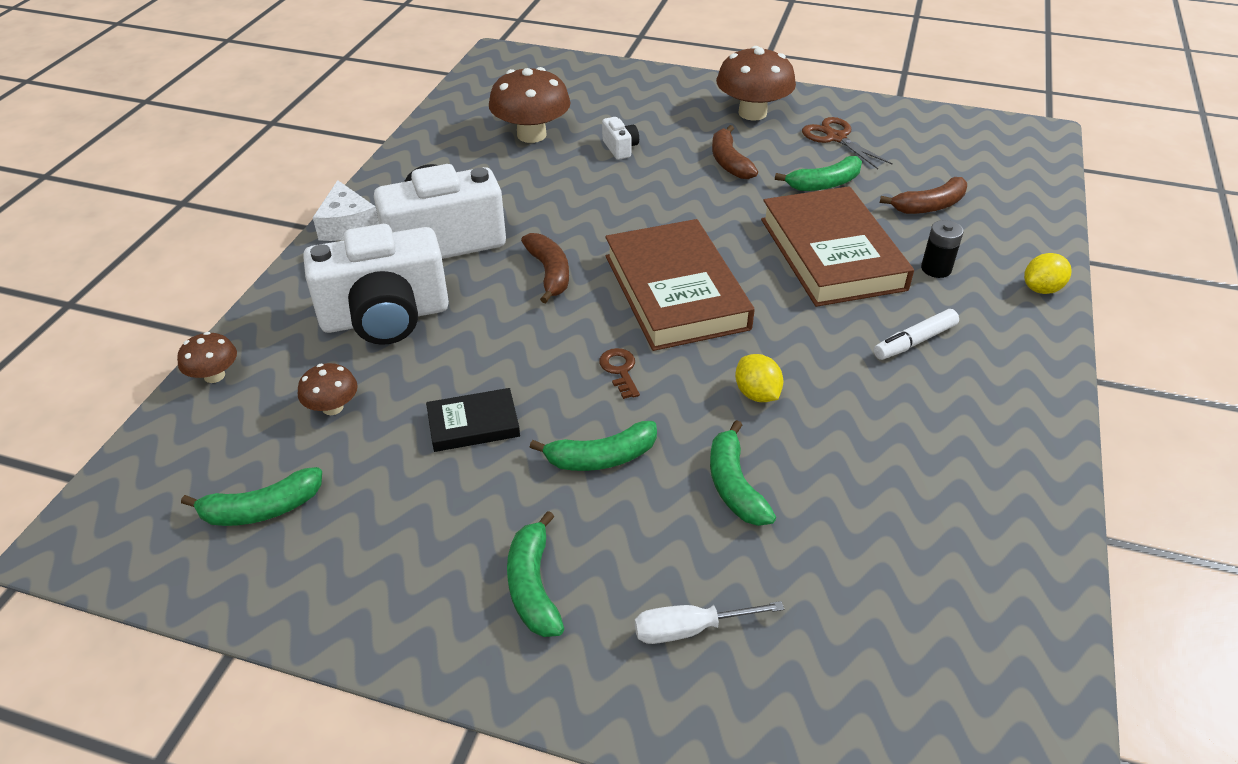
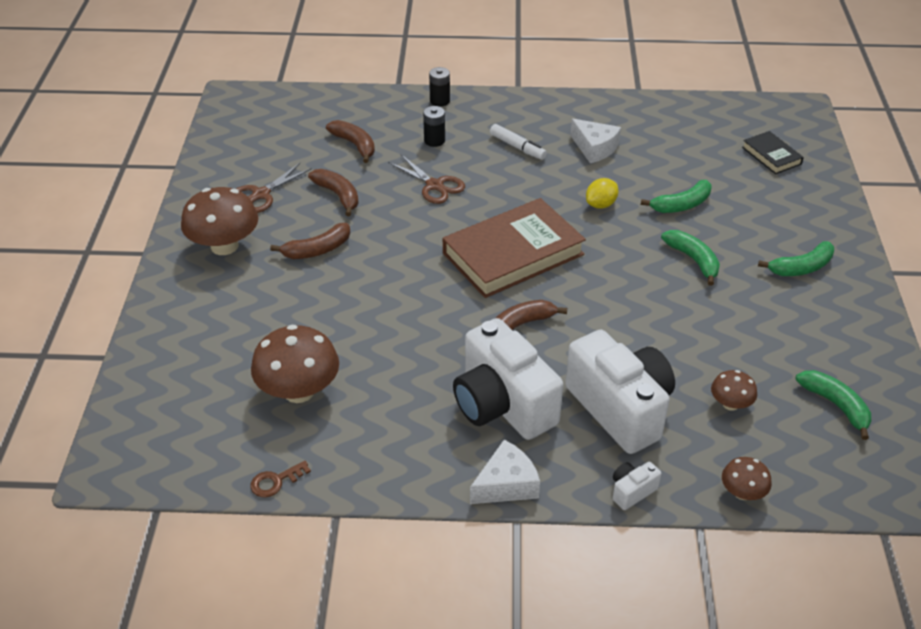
camera: 105 degrees left, 0 degrees up
(473, 424) = (701, 324): black book -> black book (771, 156)
(620, 148) = (310, 321): white camera -> white camera (632, 491)
(620, 370) = (611, 266): brown key -> brown key (275, 481)
(690, 629) = (785, 208): white screwdriver -> none
(824, 184) = (338, 195): green banana -> brown banana
(831, 254) = (434, 185): brown book -> brown scissors
(905, 423) = (594, 148): none -> white cheese
(1041, 289) = (439, 101): yellow lemon -> black battery

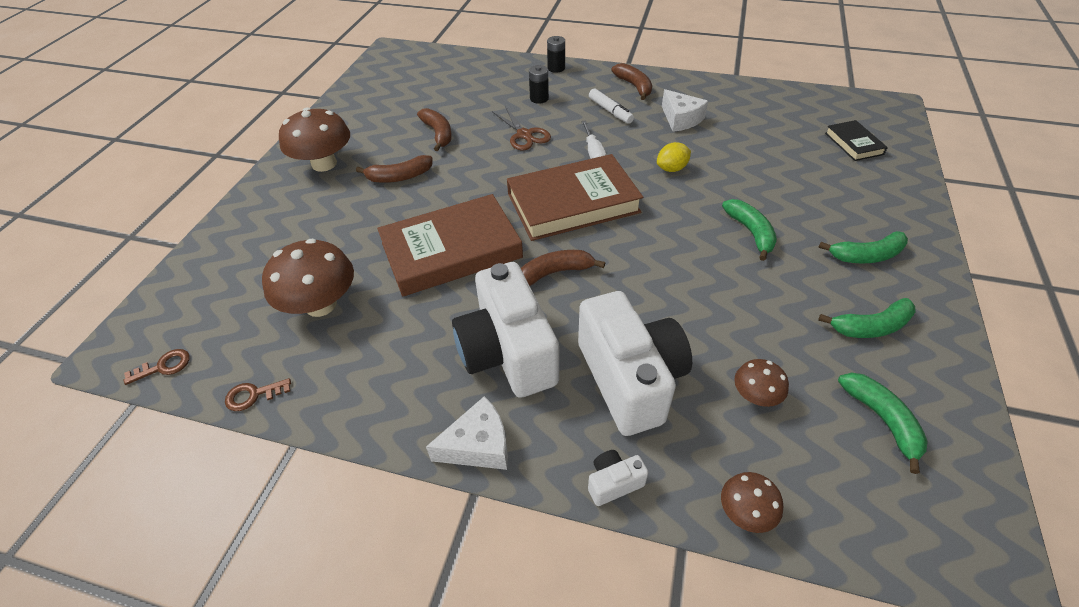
camera: 15 degrees right, 5 degrees up
(169, 472) = (164, 366): none -> brown key
(261, 194) = (375, 126): brown scissors -> none
(355, 145) = (470, 95): brown banana -> brown banana (634, 86)
(408, 319) = (451, 250): none -> brown book
(515, 197) = (593, 153): none -> white screwdriver
(681, 205) = (751, 178): green banana -> green banana (870, 327)

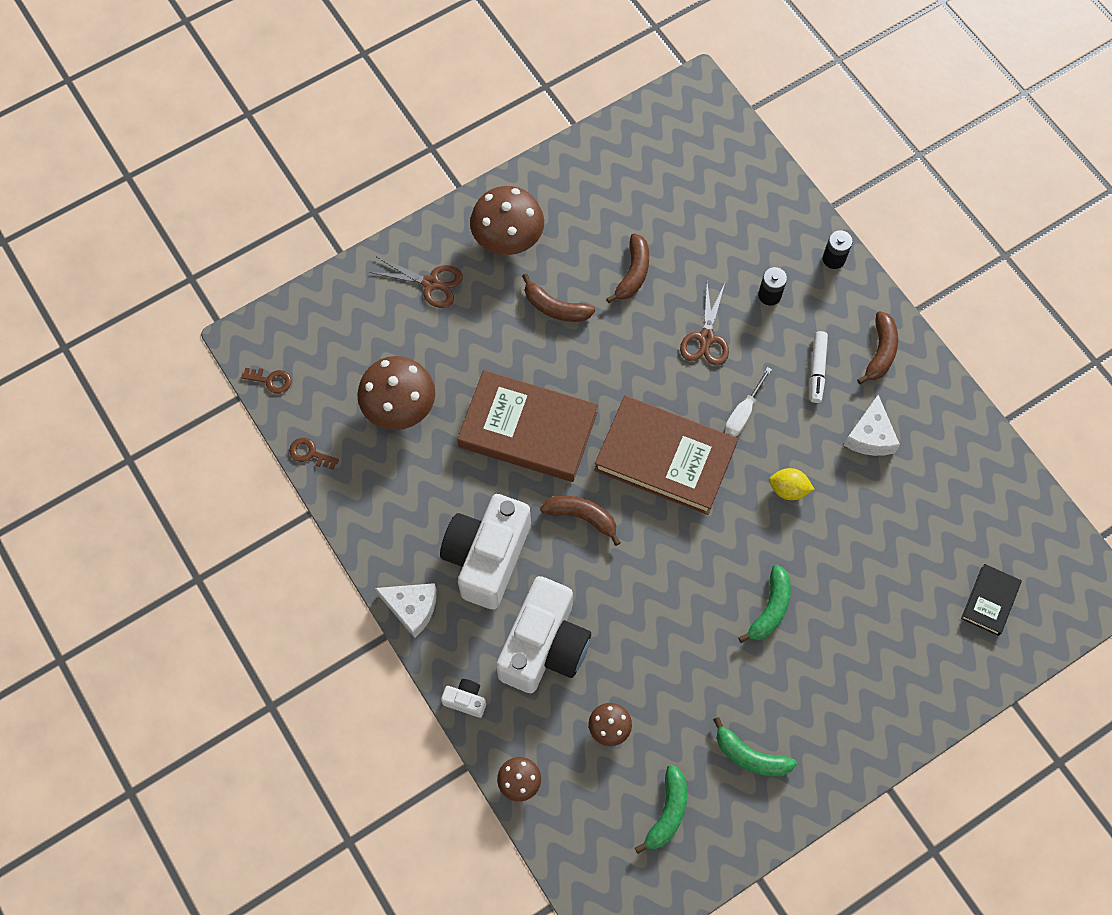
camera: 40 degrees right, 20 degrees up
(281, 217) = (431, 283): none -> brown scissors
(866, 256) = (830, 706): green banana -> none

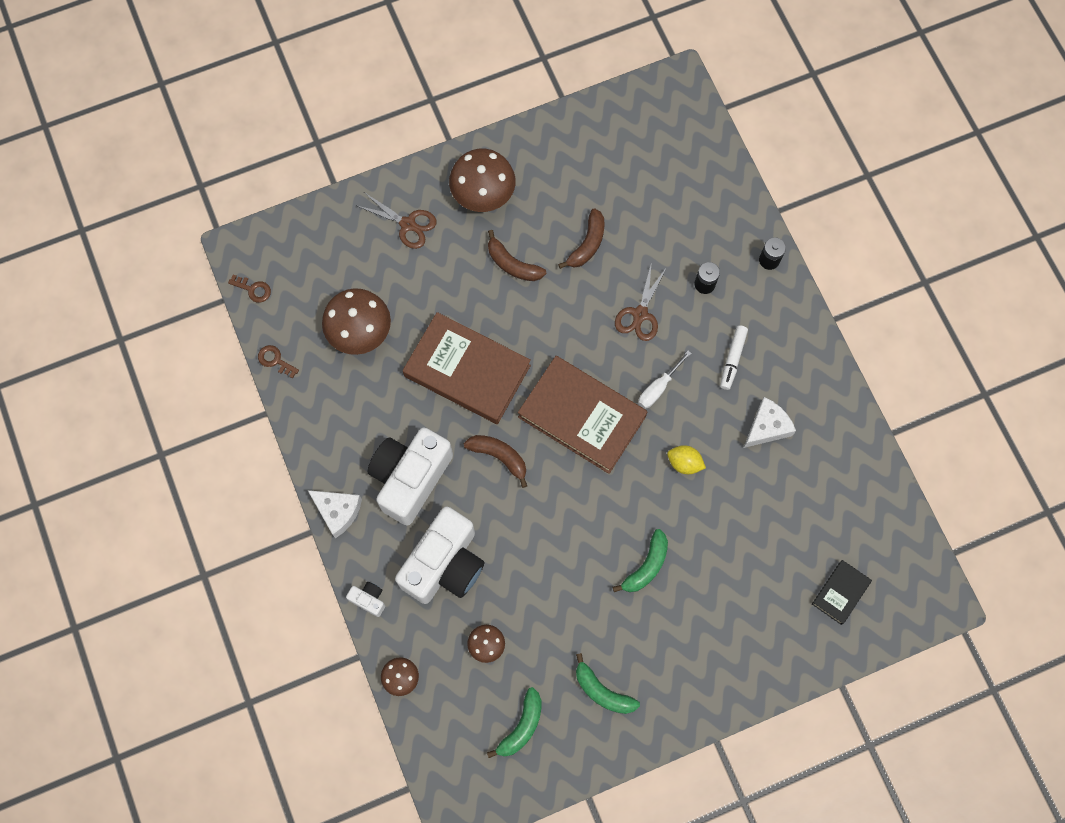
camera: 10 degrees right, 5 degrees up
(870, 436) = (767, 427): white cheese -> white cheese turned 150 degrees counterclockwise
(880, 352) = (792, 353): brown banana -> none

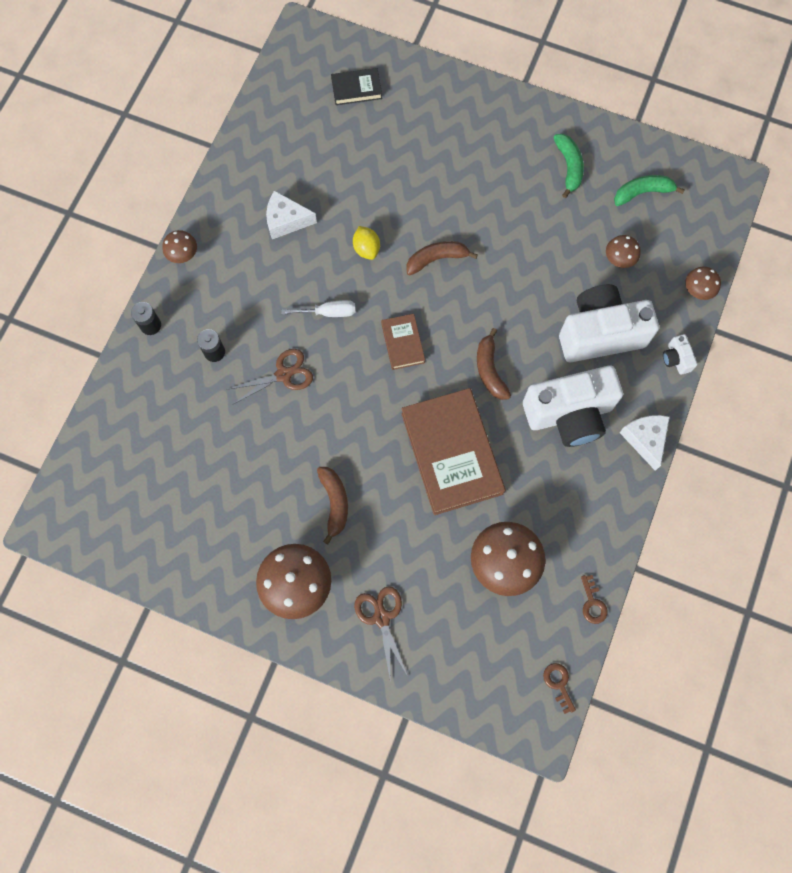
camera: 135 degrees left, 0 degrees up
(582, 416) = (403, 343): brown book -> brown book, size x0.48
(587, 244) = (263, 463): brown banana -> brown banana (436, 259)
(646, 566) = (462, 211): green banana -> none
(732, 359) = (256, 283): white marker -> none
(809, 329) = (183, 254): none -> brown mushroom

